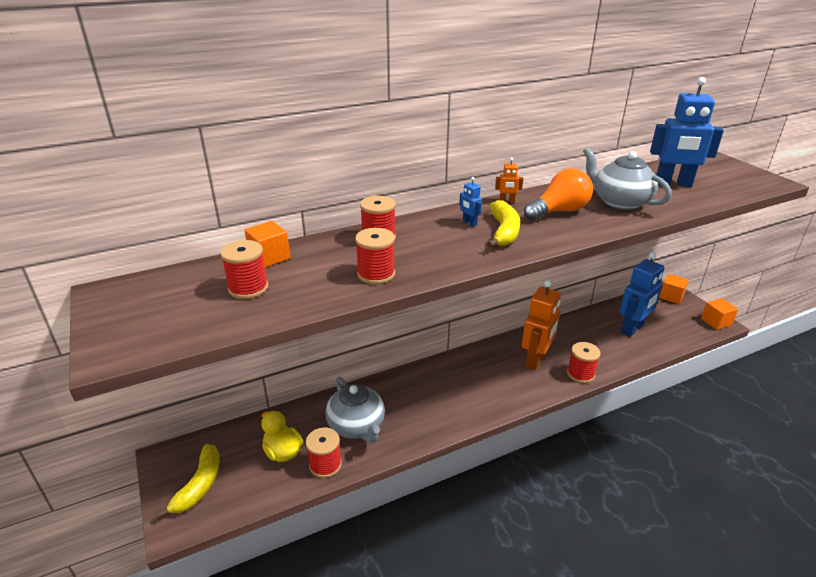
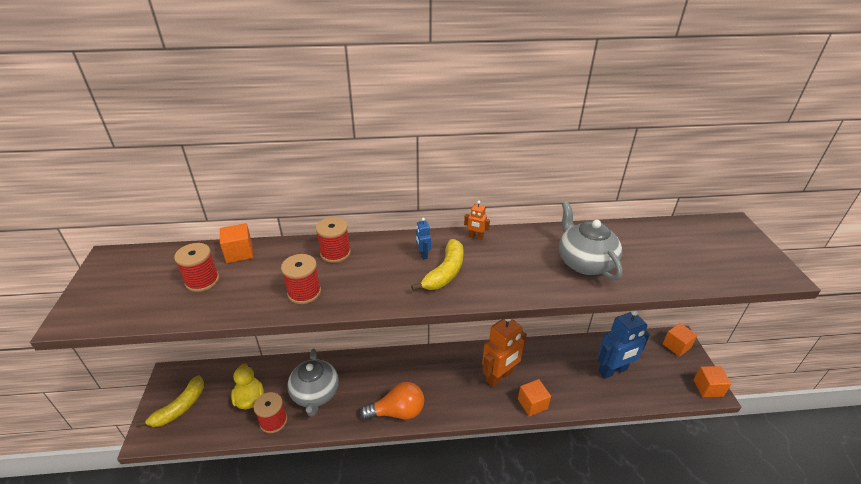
camera: 20 degrees right, 5 degrees up
(559, 211) = (515, 260): orange light bulb -> orange light bulb (397, 412)
(580, 374) = (532, 404): red spool -> orange cube
(673, 184) = (660, 251): blue robot -> none

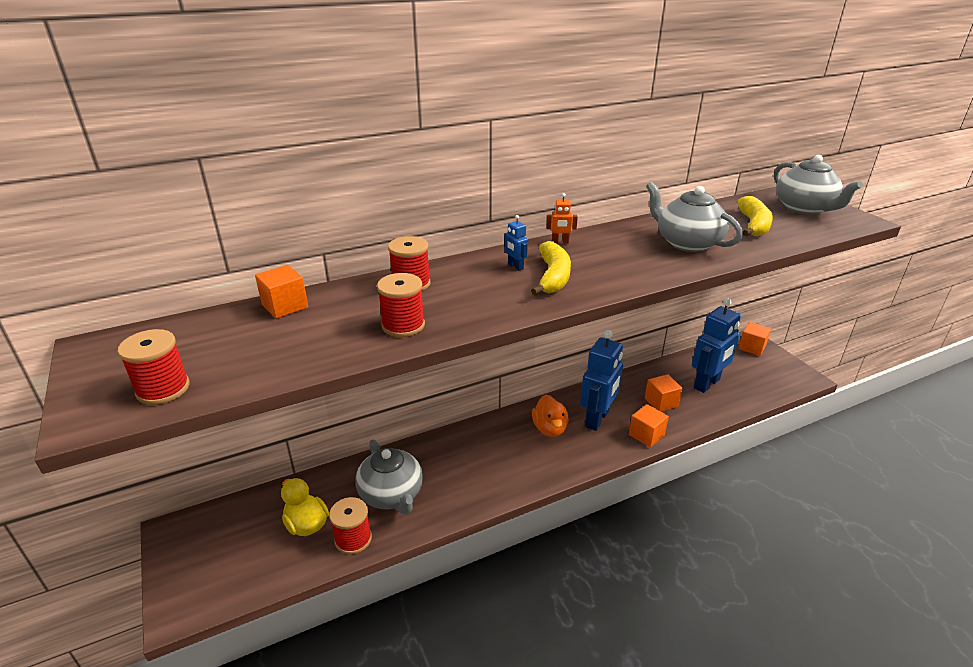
camera: 20 degrees left, 5 degrees down
(180, 407) = (209, 563): yellow banana -> yellow banana (753, 225)
(202, 281) = (256, 341): red spool -> red spool (163, 389)
(397, 412) = (503, 484): orange light bulb -> none
(457, 374) = (549, 428): none -> orange duck
(499, 377) = (597, 419): orange robot -> blue robot
(708, 388) = (800, 376): orange cube -> orange cube (661, 402)
(730, 246) = (804, 208): none -> grey teapot

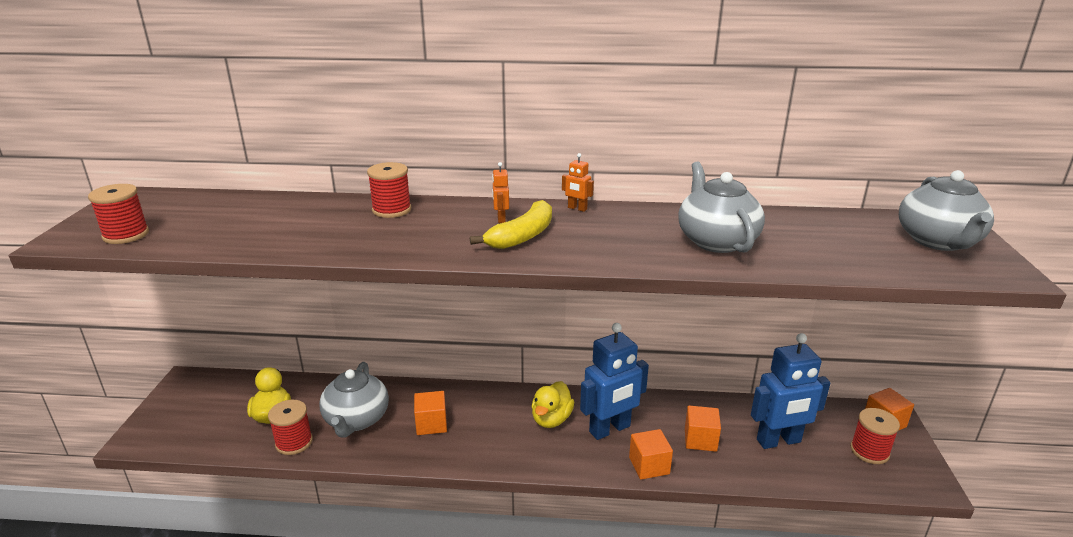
camera: 30 degrees right, 5 degrees down
(285, 306) = (277, 202): orange cube -> orange cube (431, 424)
(403, 325) = (337, 239): red spool -> red spool (869, 451)
(515, 266) = (501, 219): blue robot -> orange robot
(549, 428) = (551, 419): orange duck -> yellow duck
(753, 225) = (832, 243): yellow banana -> none

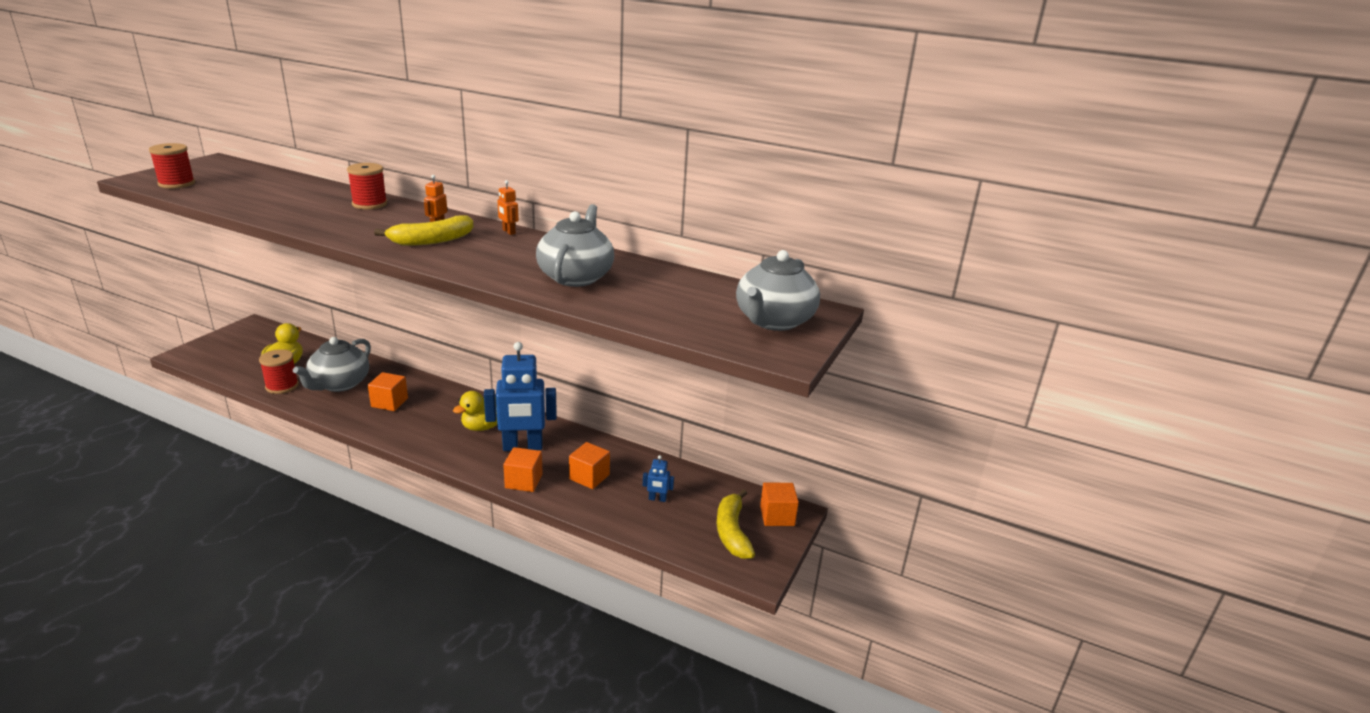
camera: 20 degrees right, 0 degrees up
(779, 441) = (657, 499): blue robot -> blue robot, size x0.42
(869, 451) = (732, 532): red spool -> yellow banana

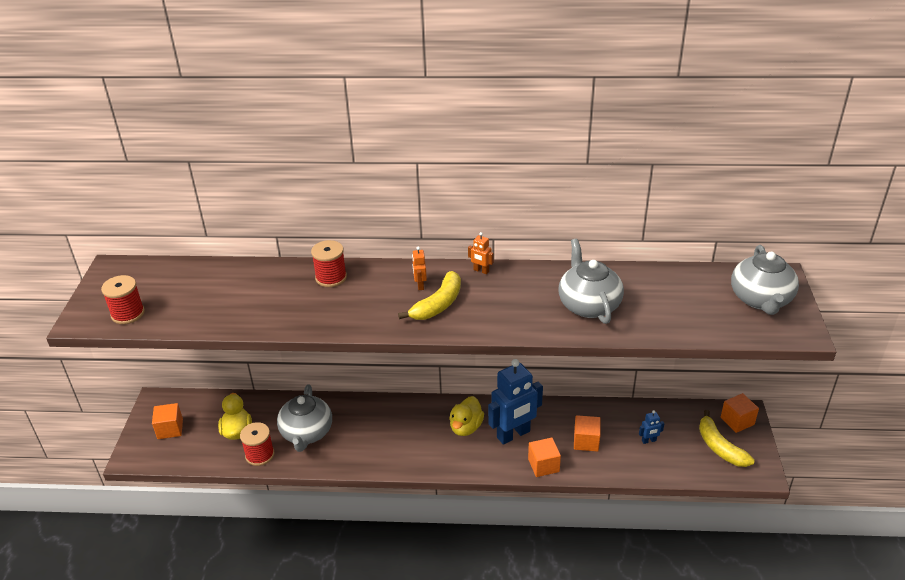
camera: 20 degrees left, 10 degrees up
(389, 402) = (368, 435): orange cube -> orange cube (170, 429)

